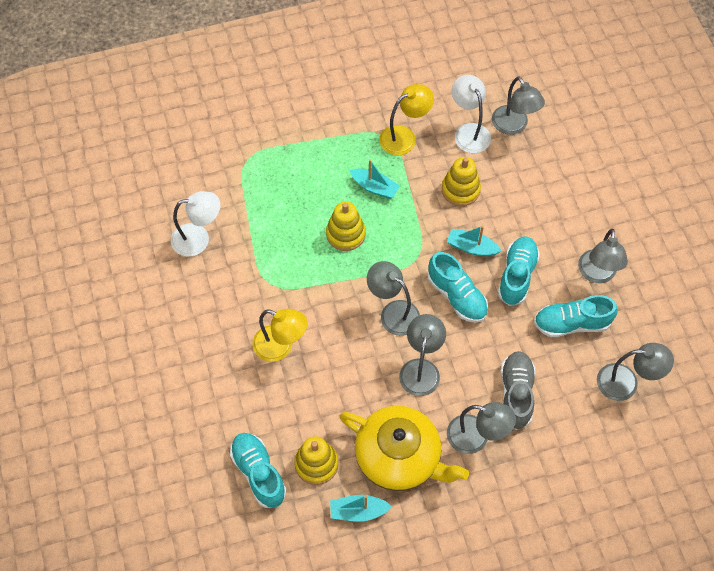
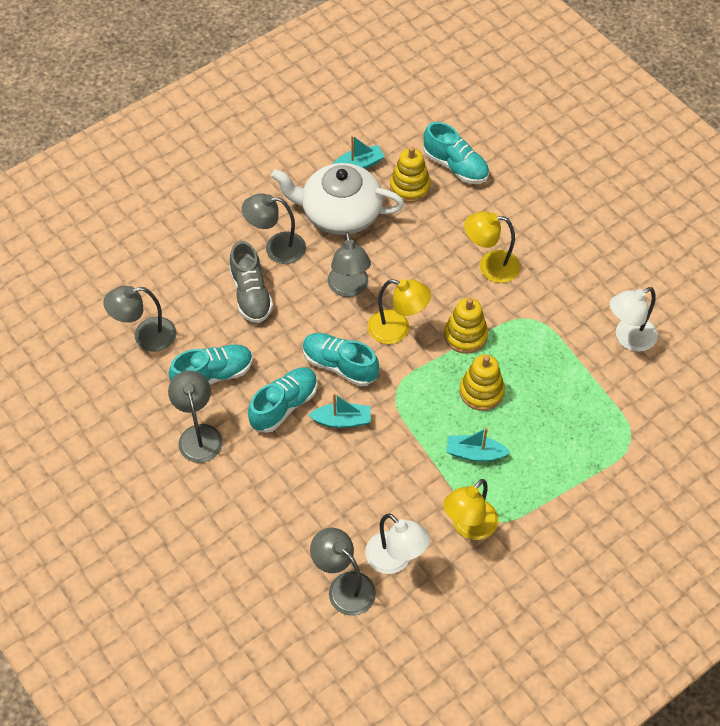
camera: 160 degrees right, 5 degrees down
(393, 312) = (397, 329): grey lamp -> yellow lamp
(399, 457) = (340, 213): yellow teapot -> white teapot
(460, 190) = (378, 482): yellow stacking toy -> yellow stacking toy (465, 335)
(517, 276) = (284, 406): turquoise shoe -> turquoise shoe turned 135 degrees counterclockwise

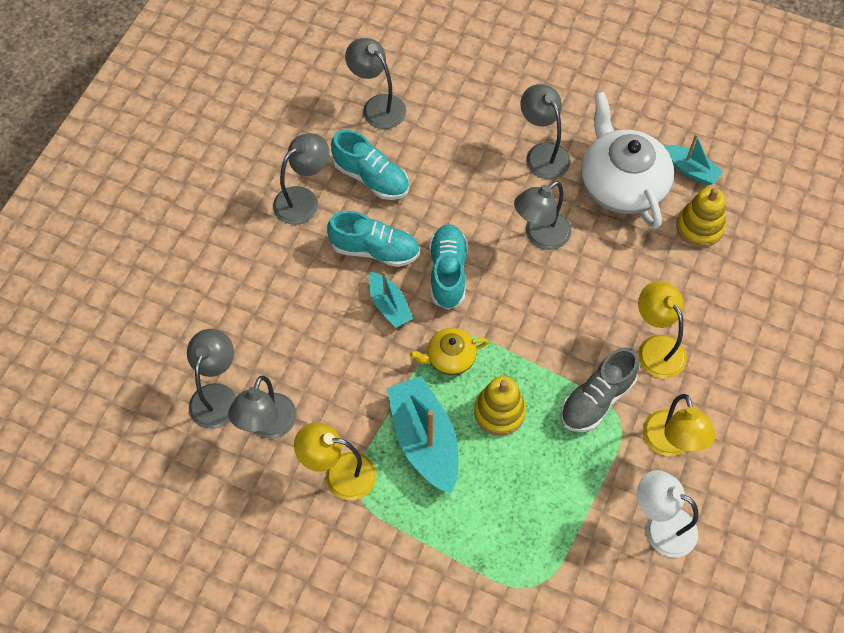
camera: 60 degrees right, 5 degrees up
(251, 294) = (477, 160): grey shoe -> grey shoe (596, 399)
(395, 560) = (268, 426): white lamp -> grey lamp
(397, 329) = (521, 301): yellow lamp -> yellow lamp (670, 444)
(415, 401) = (450, 357): none -> yellow teapot
(455, 166) = (757, 255): turquoise shoe -> none
(465, 335) = (555, 365): yellow stacking toy -> none
(475, 453) = (424, 440): turquoise boat -> turquoise boat, size x1.76

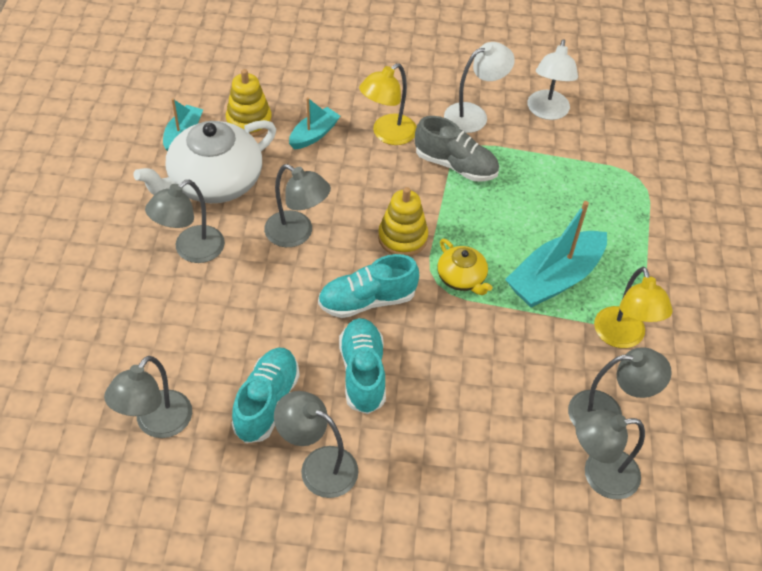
camera: 110 degrees left, 10 degrees down
(389, 305) = (425, 342): turquoise boat -> turquoise boat (314, 135)
(499, 412) = (500, 229): yellow stacking toy -> yellow stacking toy (402, 238)
(670, 444) = (474, 115): yellow lamp -> white lamp

